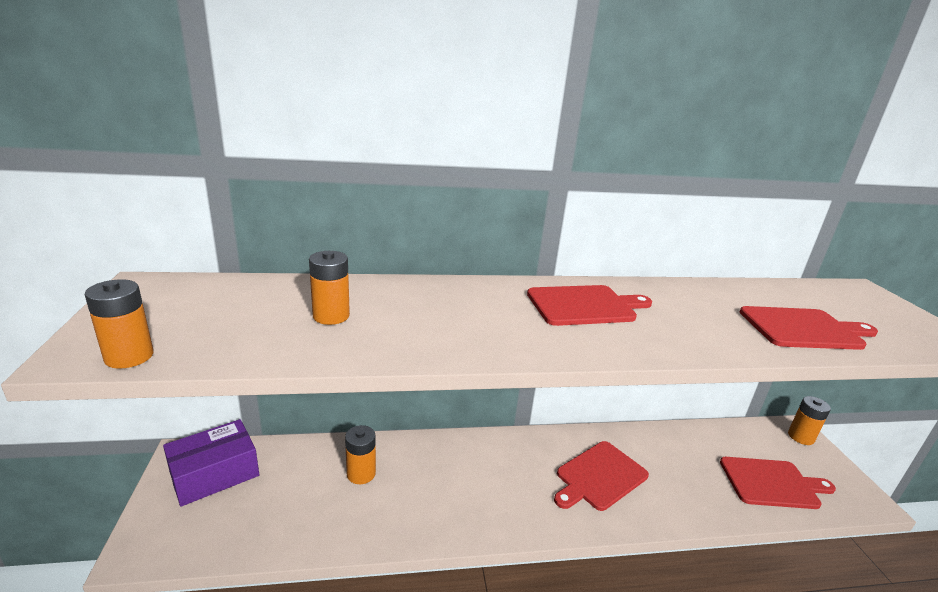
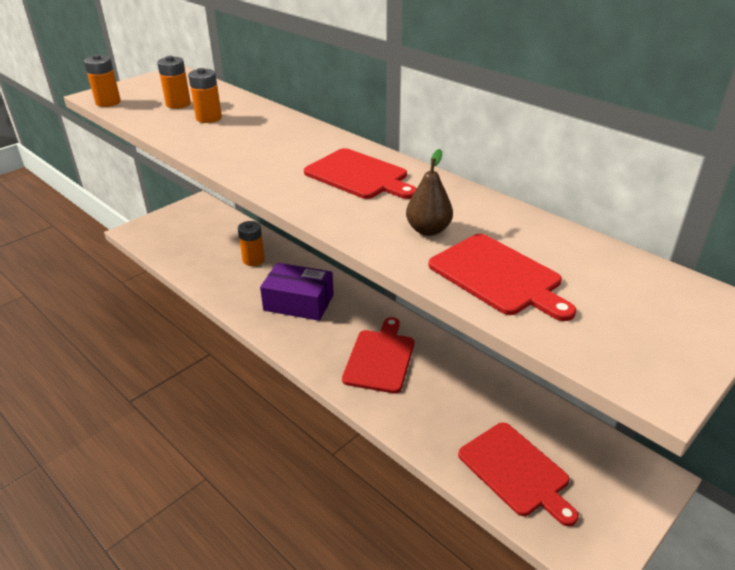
camera: 55 degrees right, 10 degrees up
(214, 473) = (198, 218): purple box -> purple box (298, 302)
(599, 476) = (380, 358): red cutting board -> red cutting board turned 90 degrees clockwise
(714, 321) = (428, 230): none -> brown pear
(800, 437) = (643, 483): orange battery -> orange battery (178, 104)

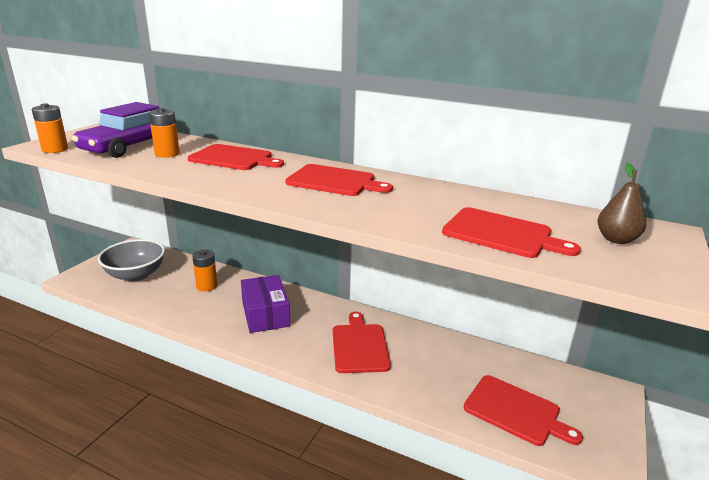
camera: 20 degrees left, 10 degrees down
(178, 104) = (129, 146): orange battery -> purple car
(191, 236) = (136, 275): none -> grey bowl
(272, 131) = (234, 158): none -> red cutting board
(298, 302) = (265, 314): purple box -> purple box turned 75 degrees clockwise
(428, 230) = (422, 211): brown pear -> brown pear (616, 239)

